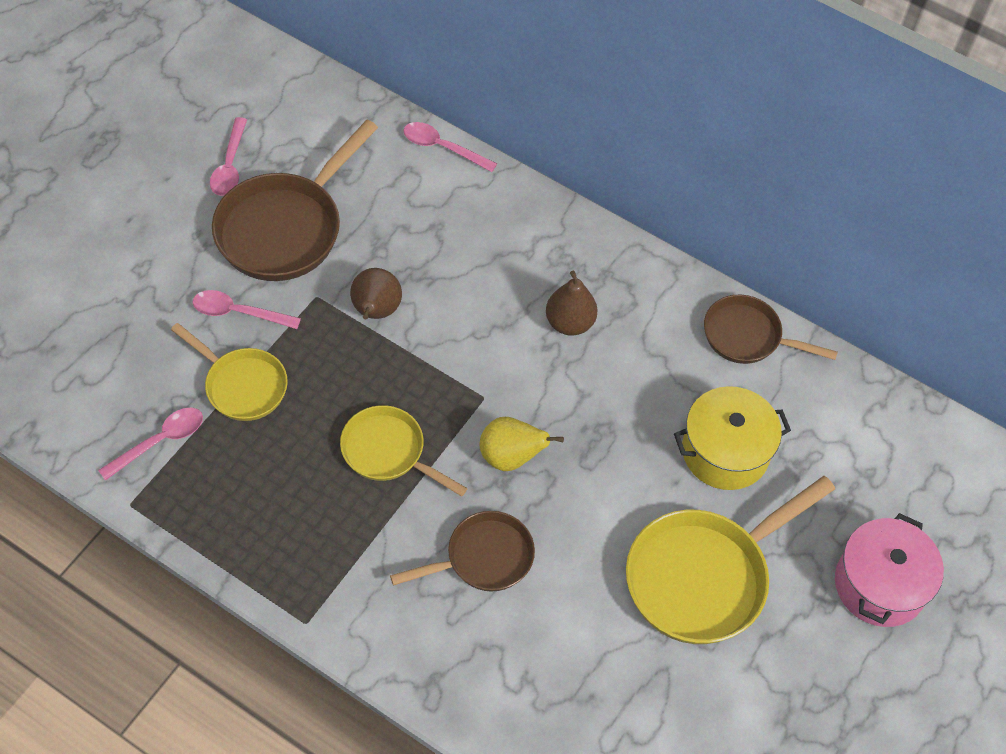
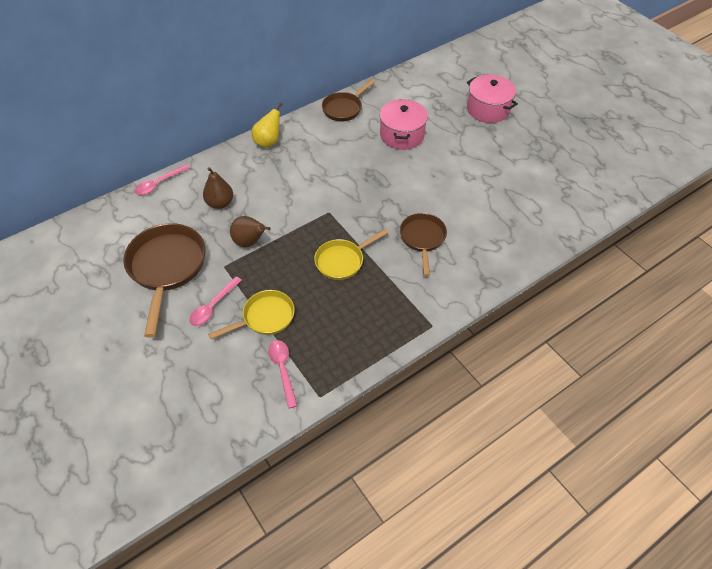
camera: 65 degrees left, 5 degrees down
(230, 166) = (102, 284): pink spoon -> none
(285, 228) = (167, 268): brown pan -> brown pan turned 150 degrees counterclockwise
(511, 457) = (369, 212): yellow pear -> yellow pear (268, 142)
(569, 323) = (302, 166): brown pear -> brown pear (220, 203)
(704, 577) = (463, 162): yellow pan -> none
(725, 452) = (402, 135): yellow pot -> pink pot

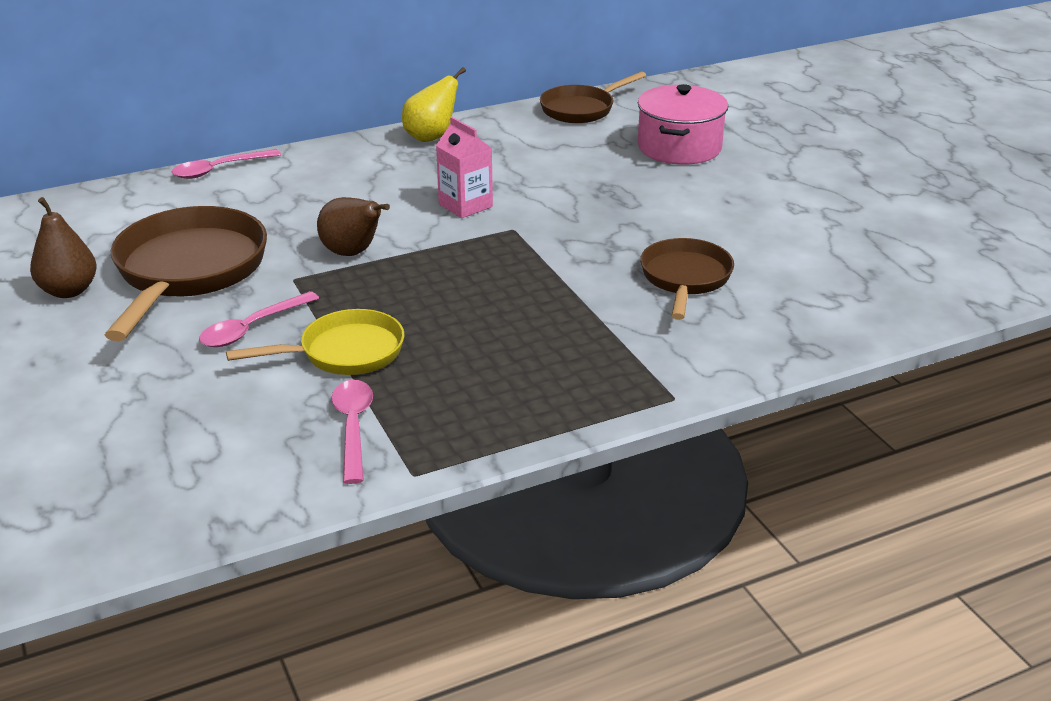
camera: 10 degrees right, 20 degrees down
(220, 203) = (317, 201): brown pear -> brown pear (69, 291)
(300, 196) = (465, 205): none -> pink carton
(342, 261) = (520, 293): yellow pan -> none
(488, 109) = (851, 129): pink pot -> none

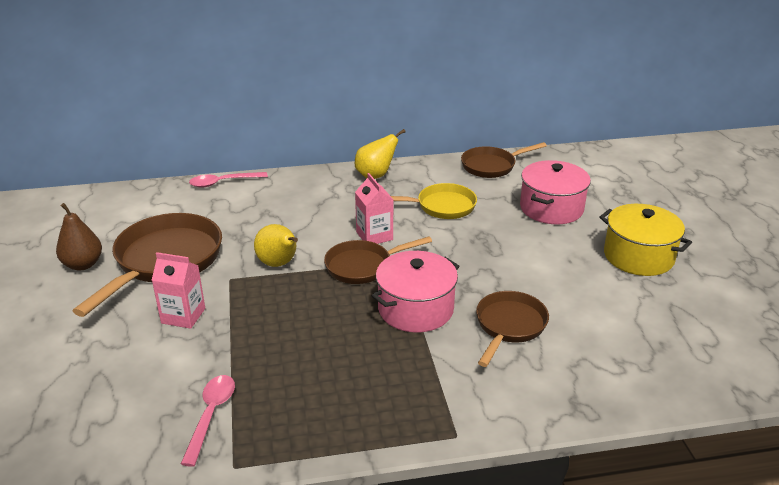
camera: 15 degrees right, 0 degrees up
(252, 328) = (183, 316): pink spoon -> pink carton
(344, 352) = (235, 348): yellow pan -> yellow pan (441, 206)
(353, 253) = (279, 264): brown pear -> yellow pear
(468, 241) = (363, 266): none -> brown pan
(560, 277) = (415, 309): none -> pink pot
(807, 186) = (638, 256): none -> yellow pot

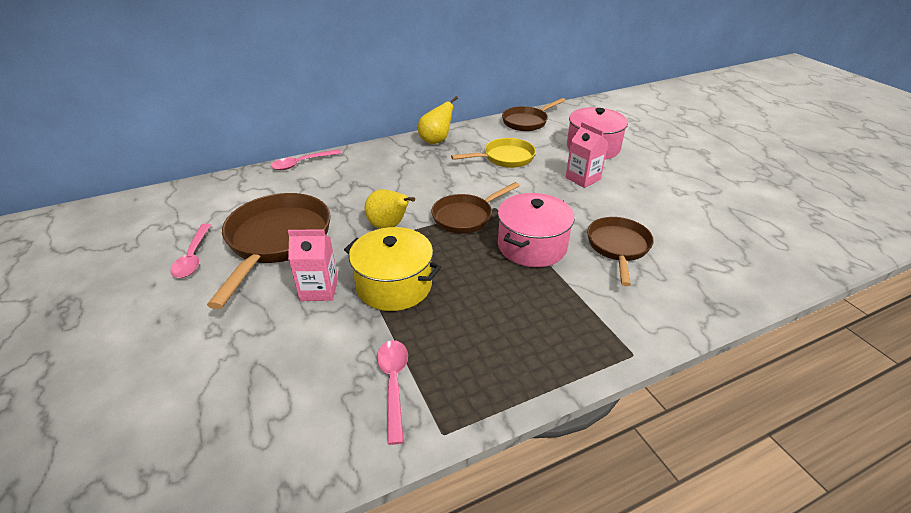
camera: 15 degrees left, 5 degrees up
(83, 264) = (193, 257): brown pear -> pink spoon
(374, 236) = (462, 189): pink carton -> pink carton (583, 179)
(638, 256) = (681, 175): yellow pot -> yellow pot (394, 285)

